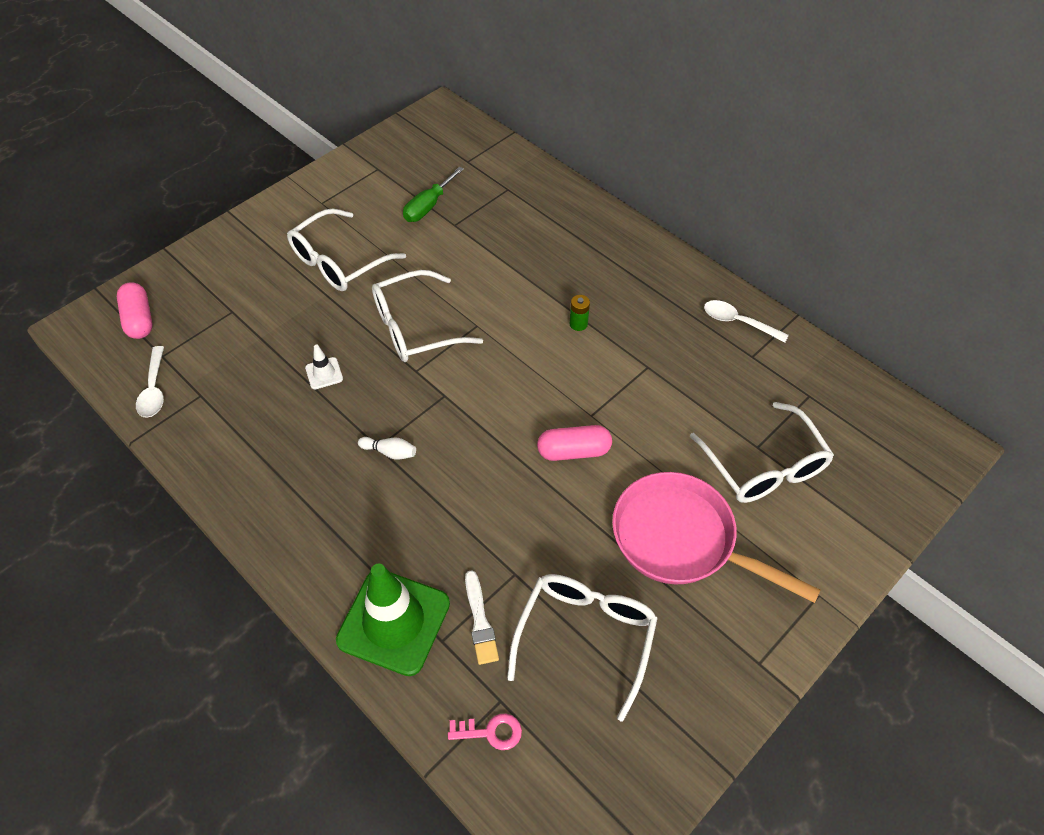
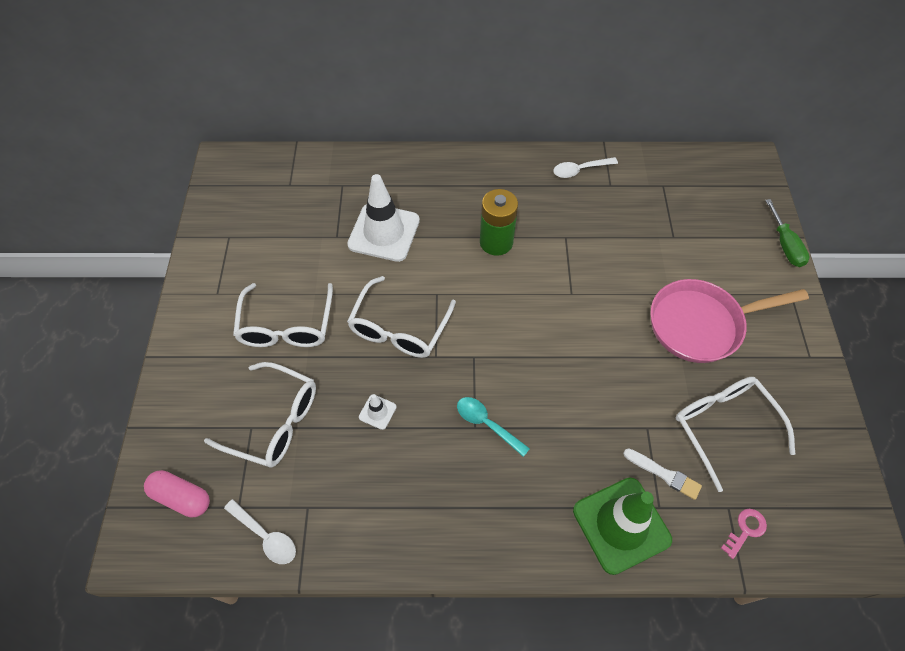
camera: 45 degrees left, 5 degrees up
(390, 452) = (487, 424): white bowling pin -> turquoise spoon
(428, 206) = (302, 237): green screwdriver -> green screwdriver (785, 245)
(494, 248) = (384, 232): none -> white traffic cone
(574, 451) = (589, 324): pink capsule -> none
(578, 324) = (496, 242): green battery -> green battery, size x2.19
(764, 467) = (689, 245): white glasses -> white glasses (275, 422)

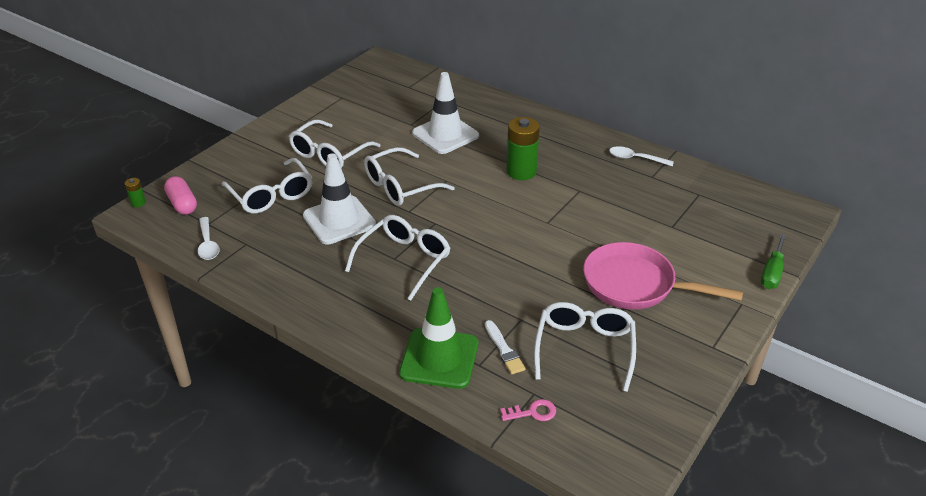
camera: 35 degrees right, 20 degrees down
(125, 530) = (138, 203): none -> green battery
(377, 412) = (339, 220): white traffic cone -> white traffic cone, size x2.34
(487, 424) = (404, 260): turquoise spoon -> white glasses

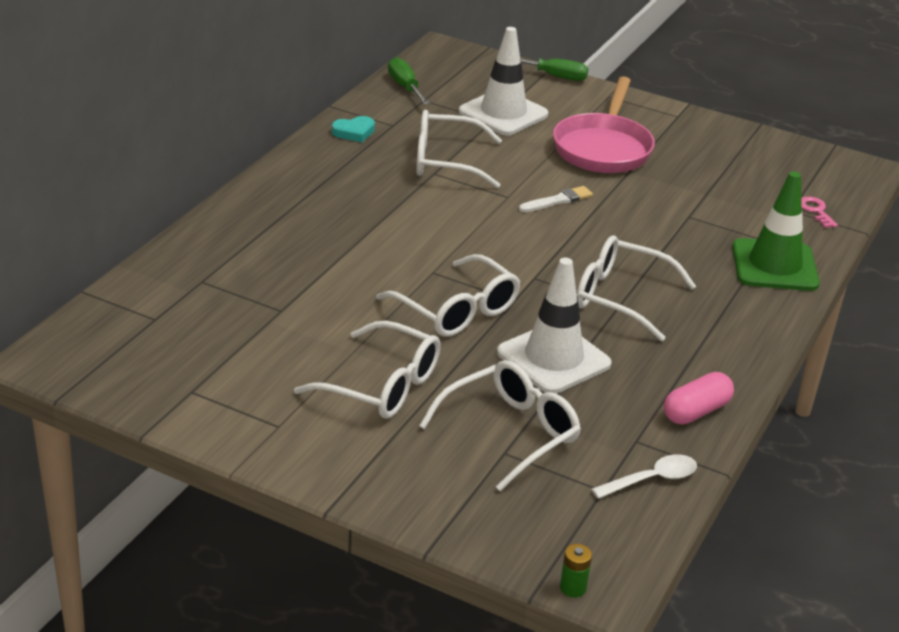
camera: 100 degrees left, 5 degrees down
(182, 204) = (560, 530): pink capsule -> pink capsule (696, 411)
(445, 135) = (310, 276): white traffic cone -> white traffic cone (503, 113)
(504, 350) = (740, 226): white brush -> white brush (558, 200)
(521, 171) = (399, 213): green battery -> none
(584, 348) = (714, 181): white glasses -> white glasses (445, 161)
(635, 159) = (354, 132): white spoon -> turquoise heart
(719, 186) = (405, 87): none -> green screwdriver

